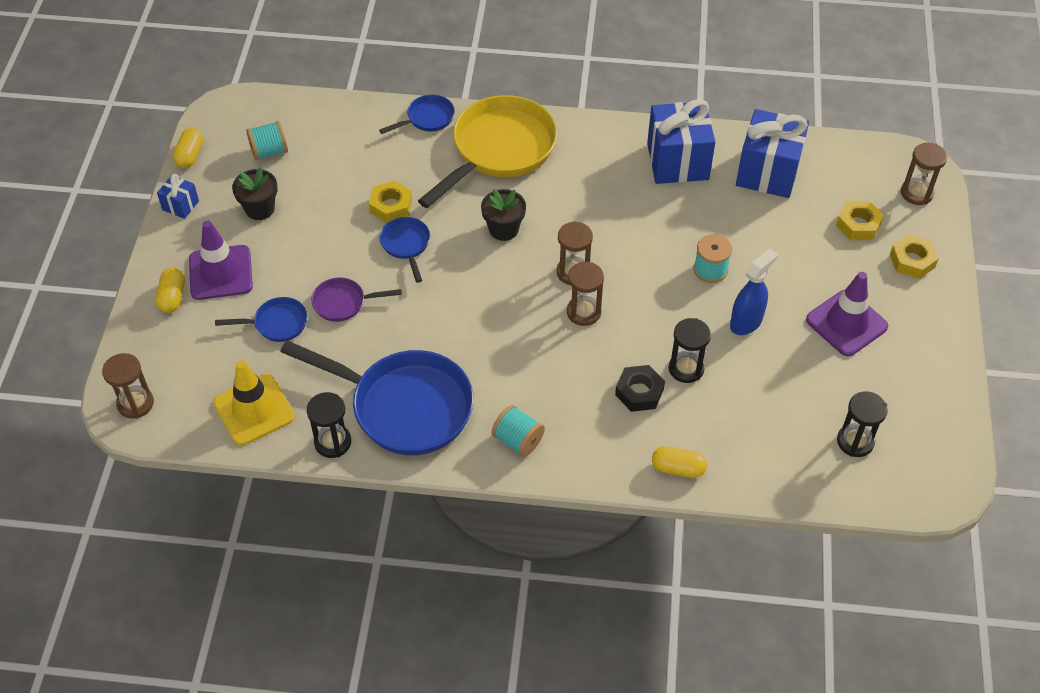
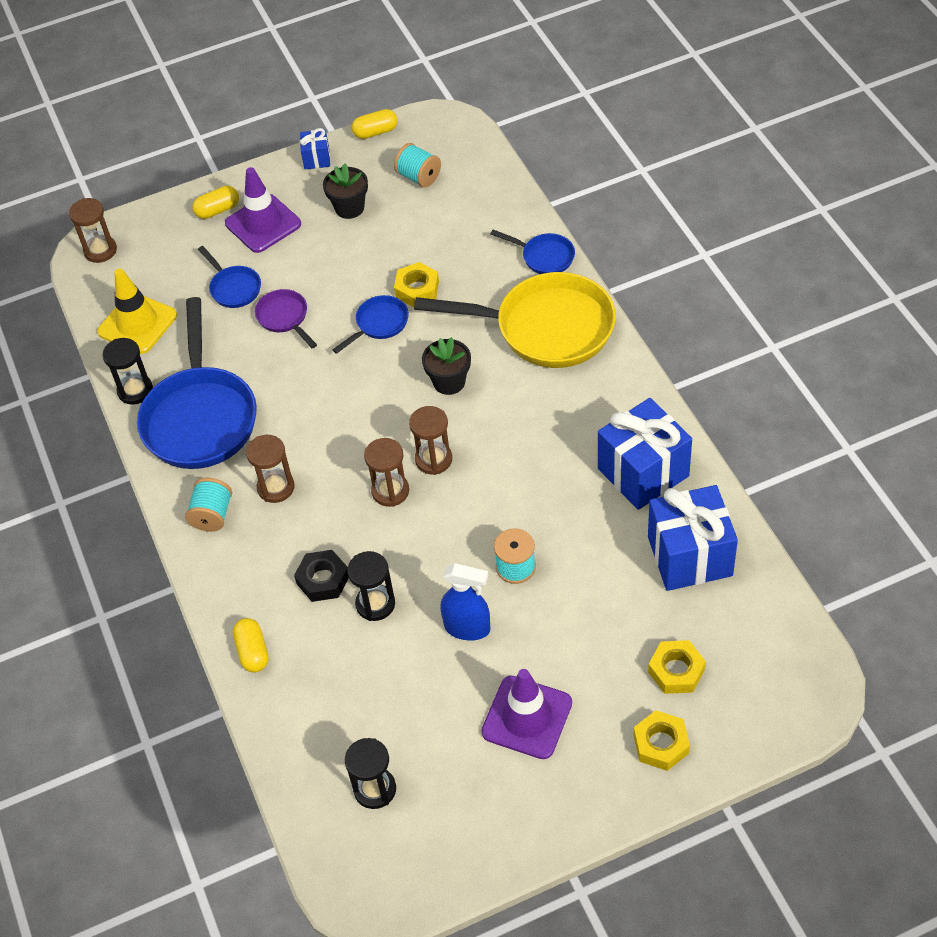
camera: 65 degrees right, 0 degrees up
(916, 193) = (769, 708): brown hourglass -> brown hourglass (276, 487)

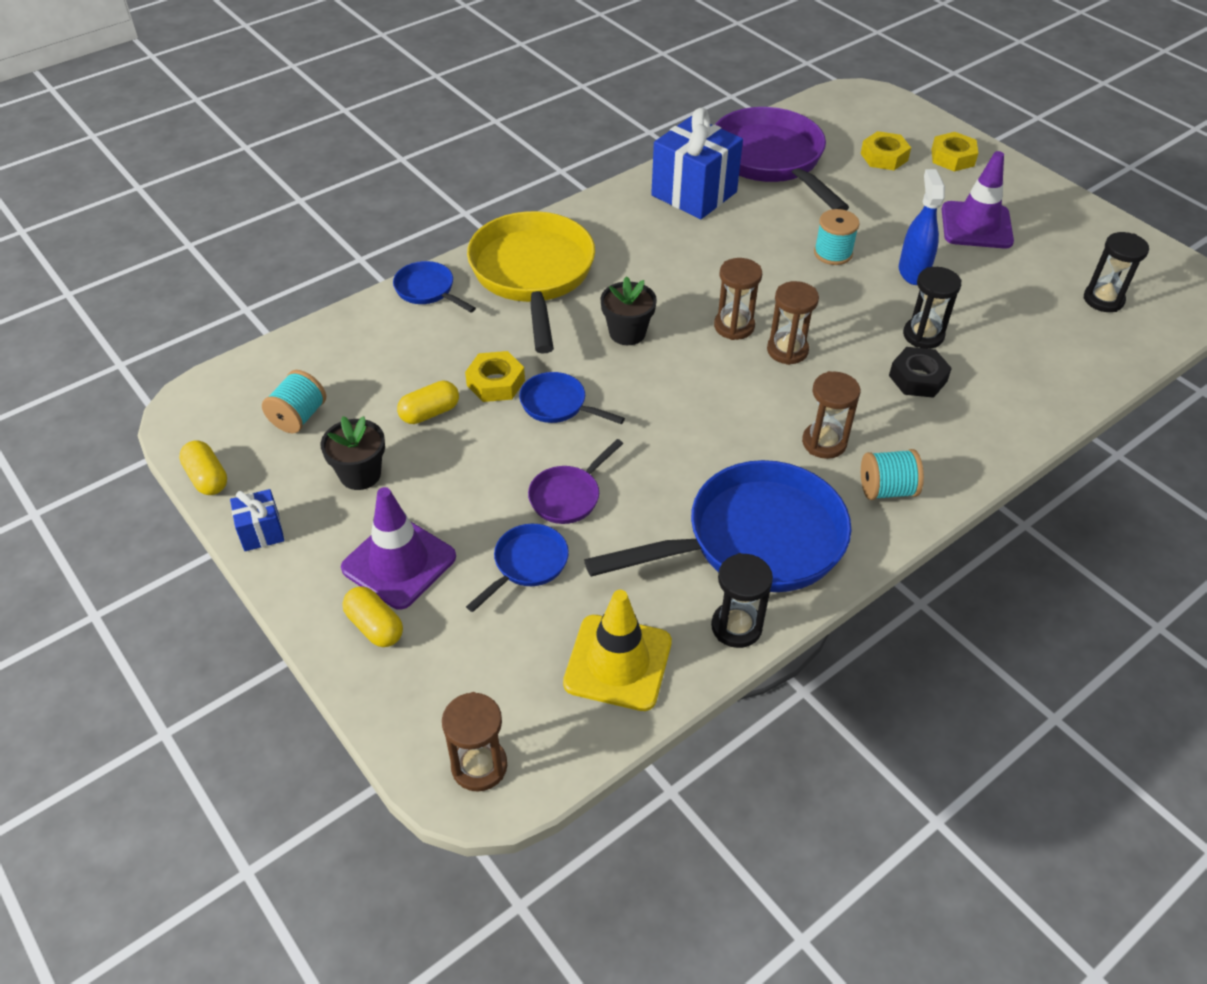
camera: 110 degrees left, 5 degrees down
(252, 652) = (1029, 412): yellow capsule -> yellow capsule (430, 413)
(544, 257) = (428, 290): blue pan -> blue pan turned 60 degrees counterclockwise
(690, 556) = (771, 161): blue gift -> purple pan

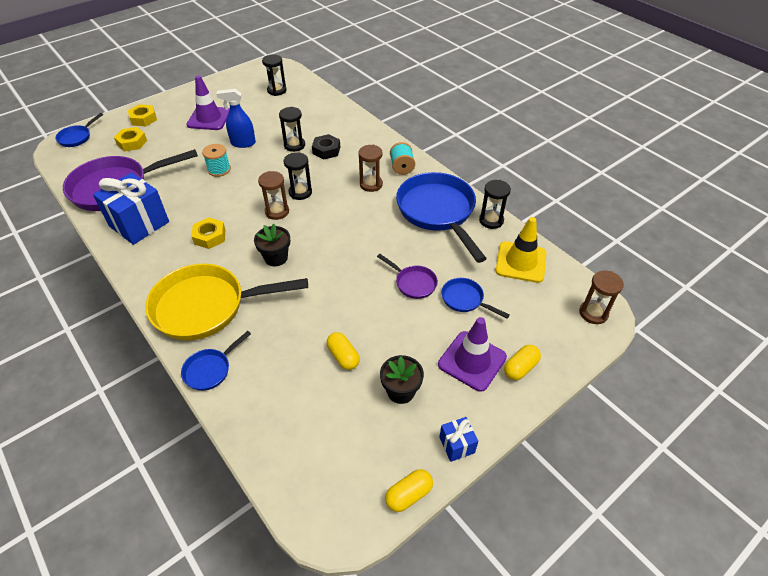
camera: 90 degrees left, 0 degrees up
(298, 417) = (344, 440): turquoise spool -> none
(495, 383) = (316, 322): yellow nut -> yellow nut (210, 236)
(558, 405) = (338, 289): blue pan -> blue pan (77, 137)
(787, 350) = (300, 192): brown hourglass -> black hourglass

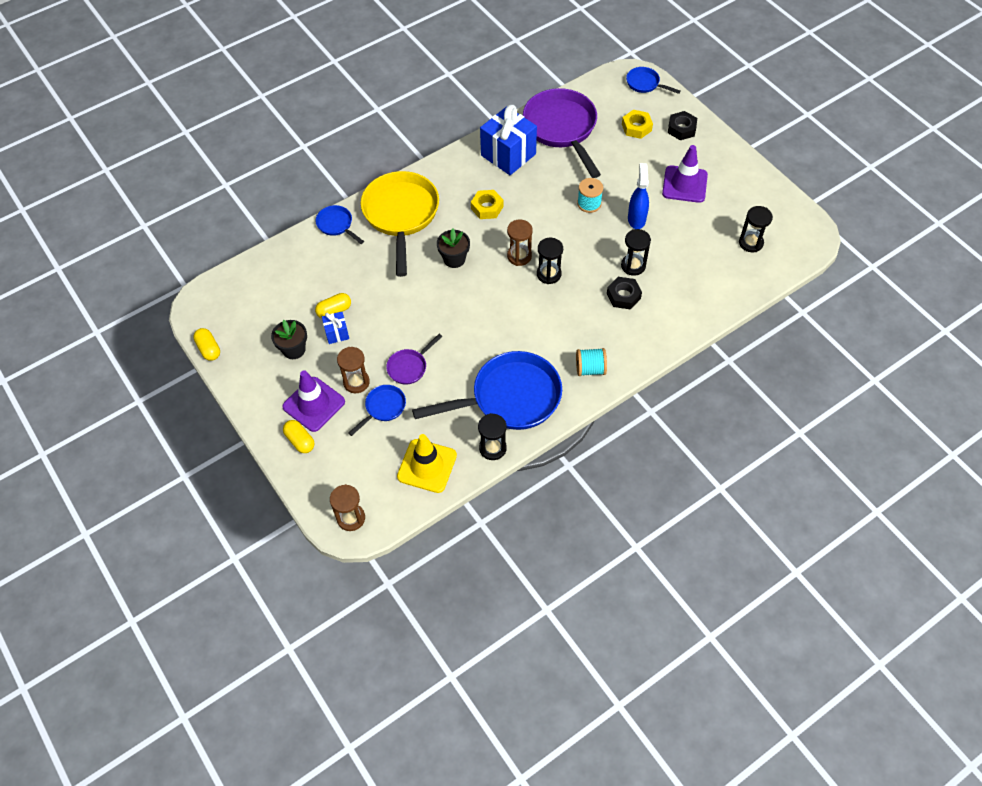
camera: 95 degrees right, 10 degrees up
(143, 119) = (681, 129): yellow nut -> black nut
(371, 184) = (560, 337): brown hourglass -> brown hourglass (356, 382)
(456, 445) = (239, 383): blue gift -> blue gift (337, 333)

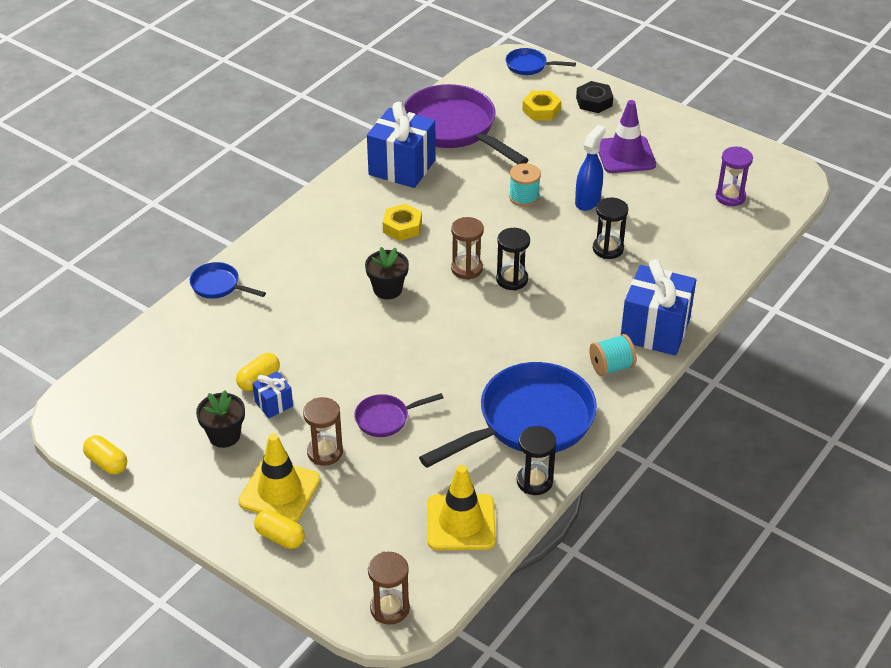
camera: 20 degrees left, 15 degrees down
(314, 404) = (279, 491): purple traffic cone -> yellow traffic cone
(383, 408) = (373, 472): blue pan -> none
(401, 215) = (298, 258): yellow pan -> none
(409, 367) = (386, 418): purple pan -> purple pan turned 45 degrees clockwise
(623, 296) = (612, 282): black nut -> none
(636, 219) = (588, 201): blue spray bottle -> blue spray bottle turned 45 degrees clockwise
(637, 346) = (655, 330): none -> blue gift
(751, 243) = (730, 197): black hourglass -> purple hourglass

